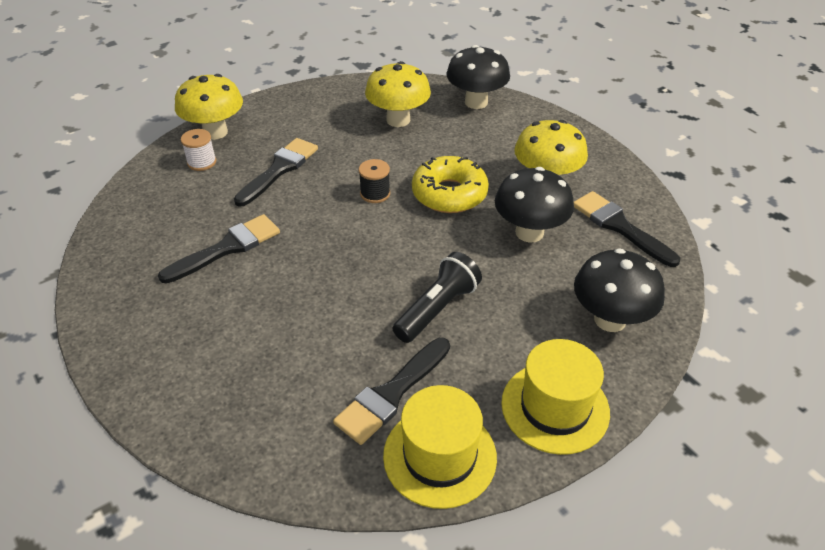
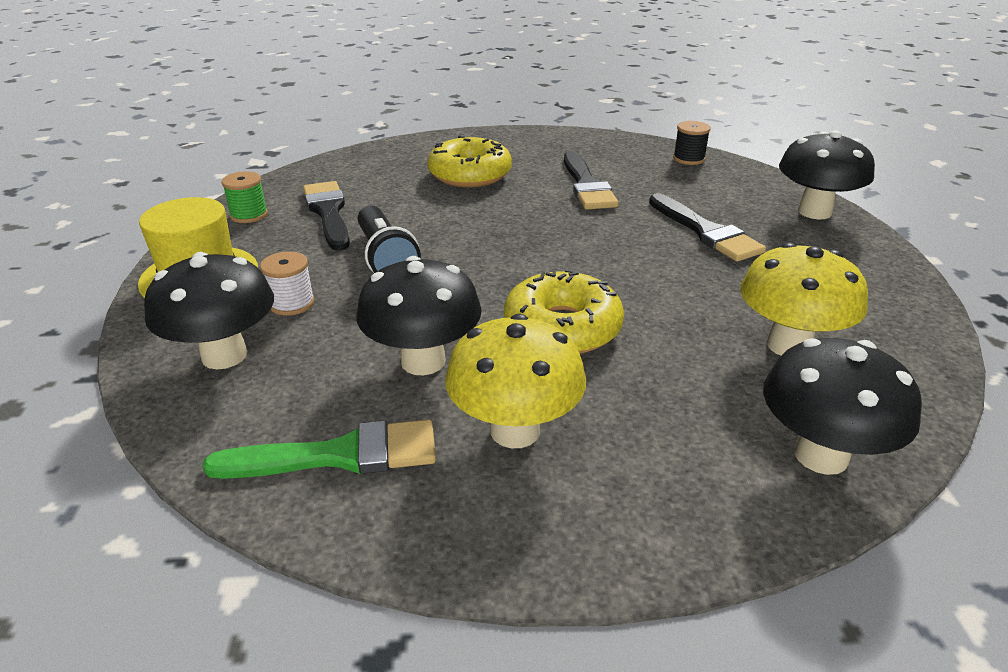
camera: 120 degrees right, 10 degrees down
(202, 162) = (749, 196): white spool -> white spool (292, 303)
(215, 132) = (814, 212): yellow mushroom -> black mushroom
(242, 333) = (470, 174): none -> yellow donut
(375, 194) = (609, 276): black spool -> black spool (689, 159)
(439, 456) = (249, 215): yellow hat -> green spool
(619, 226) = (339, 455): black brush -> green brush

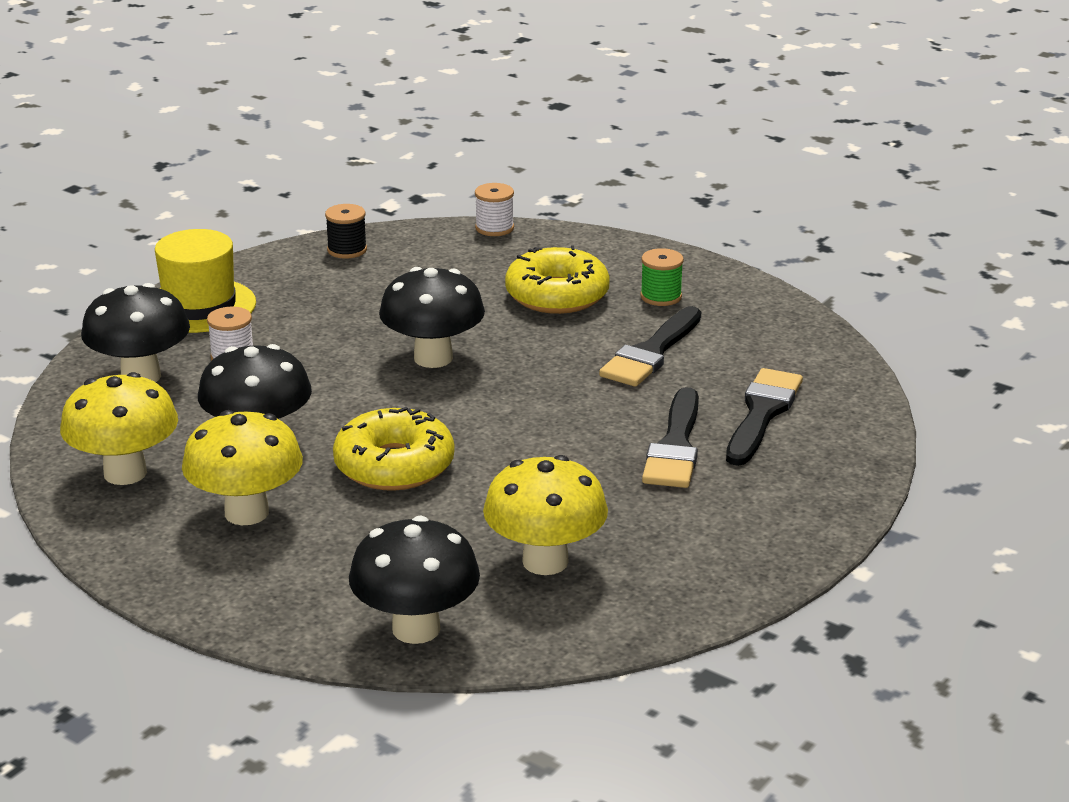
camera: 40 degrees right, 5 degrees down
(249, 215) = (304, 263): green spool -> green spool (661, 296)
(328, 212) = (370, 286): black brush -> black brush (762, 413)
(339, 455) = (125, 473): green brush -> yellow mushroom
(360, 151) = (494, 228): none -> white spool
(385, 258) = (353, 349): black flashlight -> none
(689, 159) = (825, 367): black spool -> black spool (347, 250)
(814, 212) = (835, 477): black mushroom -> black mushroom (433, 358)

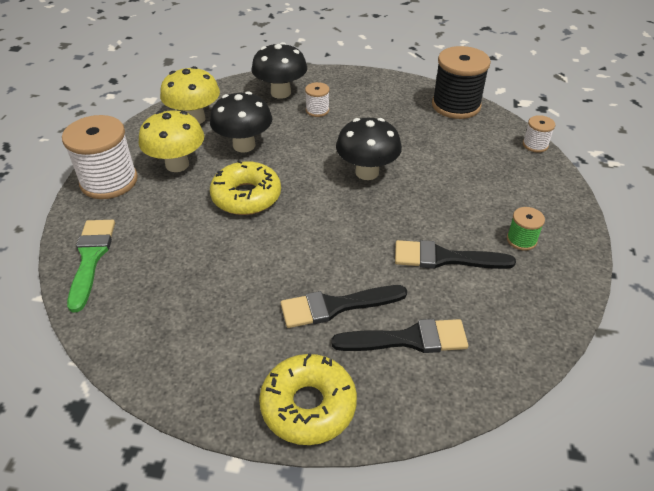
camera: 65 degrees right, 15 degrees up
(199, 306) = (358, 84): yellow hat -> none
(224, 587) = (109, 181): none -> white spool
(347, 250) = (456, 105): black spool -> black spool, size x2.08
(416, 629) = (91, 258): black mushroom -> green brush
(545, 561) = (175, 288): yellow mushroom -> none
(557, 295) = (479, 195): yellow donut -> yellow donut (308, 405)

